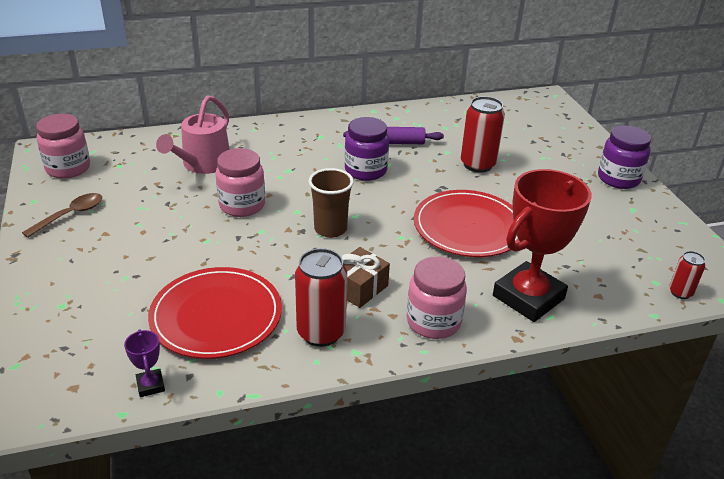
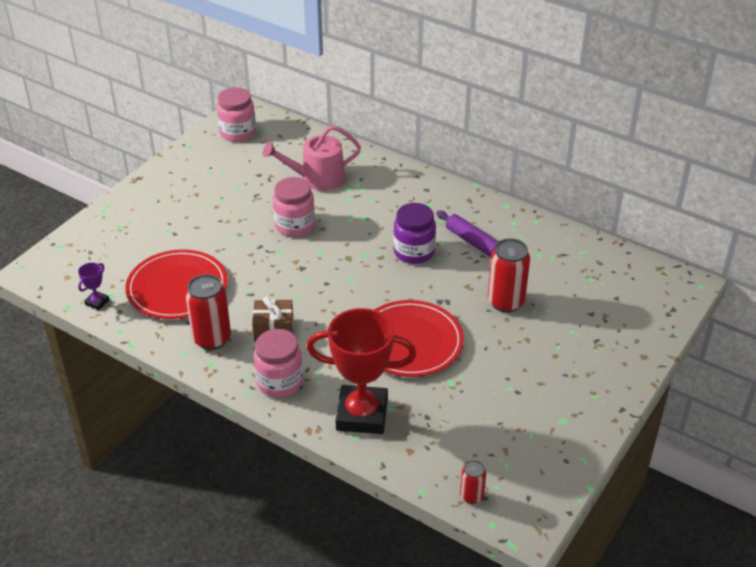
camera: 50 degrees right, 5 degrees up
(70, 215) = (195, 169): brown spoon -> none
(330, 229) = (320, 279): brown cup -> none
(618, 179) = (602, 391): purple jar -> none

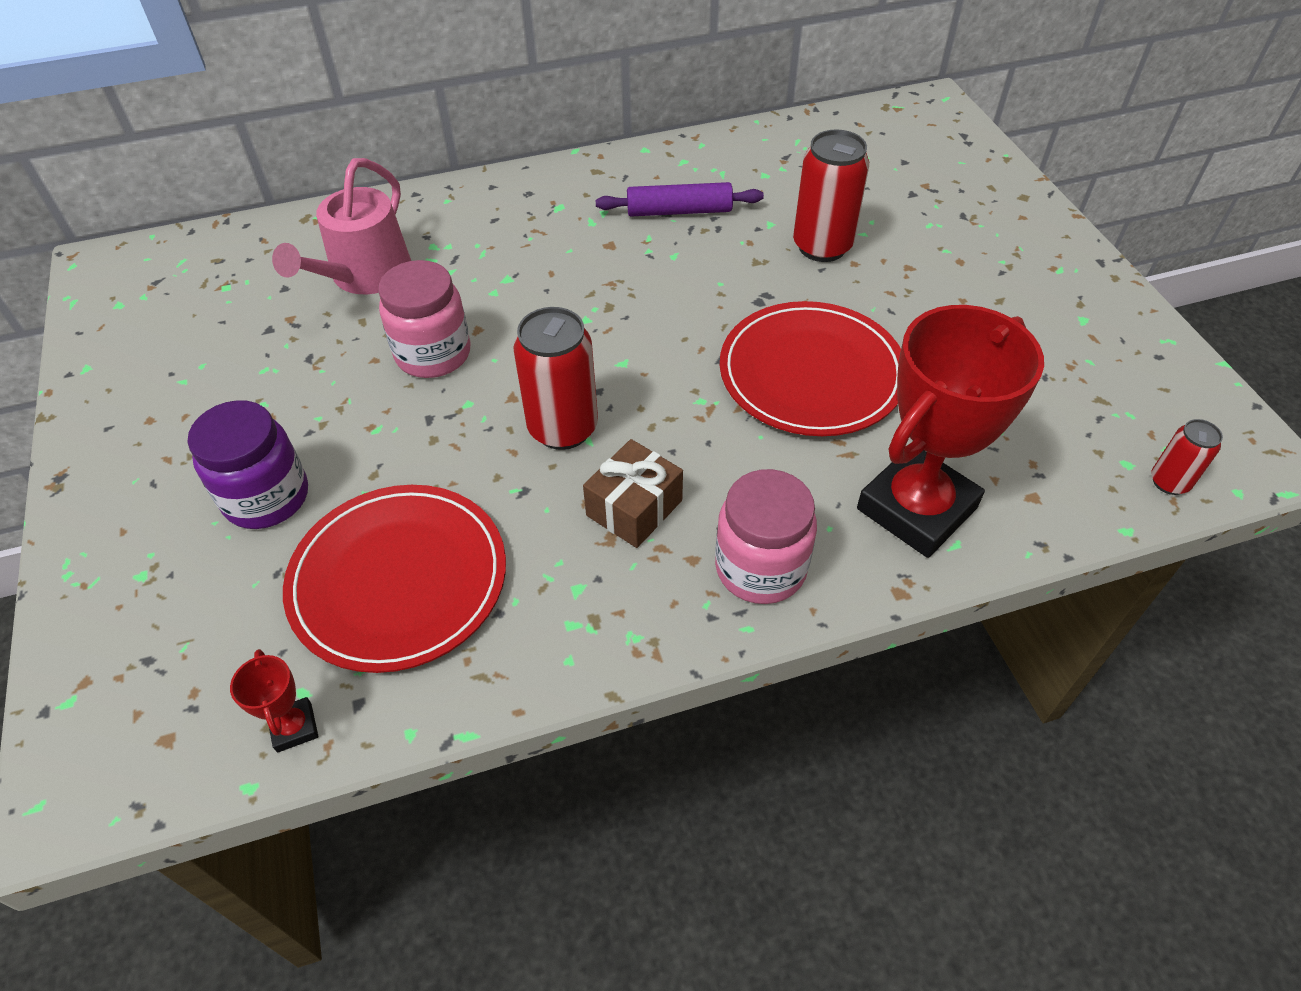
camera: 50 degrees left, 10 degrees up
(97, 302) = (294, 727): purple trophy -> red trophy
(212, 339) = (574, 602): red can -> red can (563, 428)
(238, 133) = (141, 298): pink jar -> none
(414, 252) = (636, 271): purple jar -> purple jar (266, 497)

